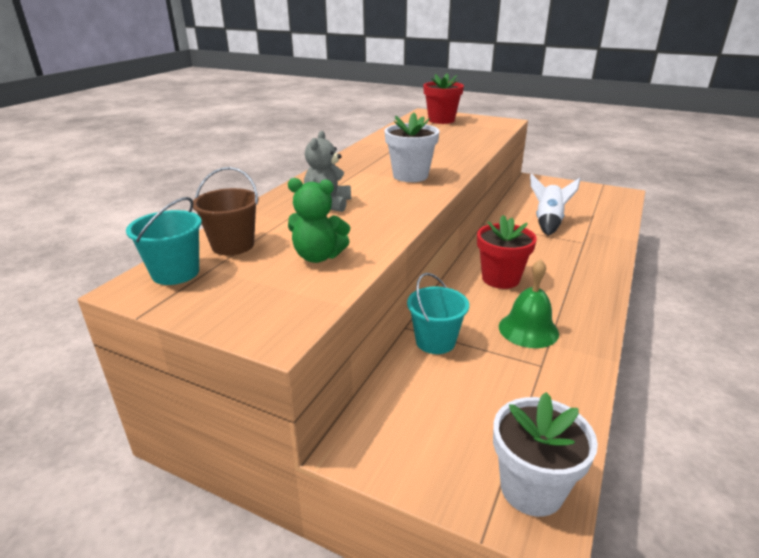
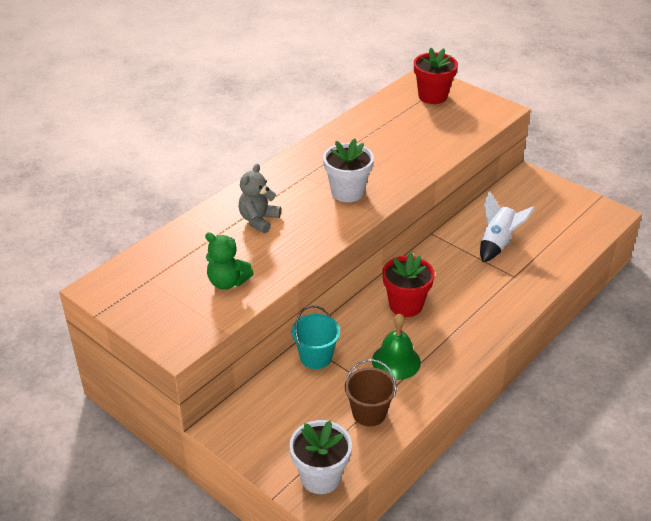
camera: 15 degrees right, 10 degrees up
(175, 273) = (124, 279): turquoise bucket -> none
(233, 245) = (170, 258): brown bucket -> brown bucket (369, 413)

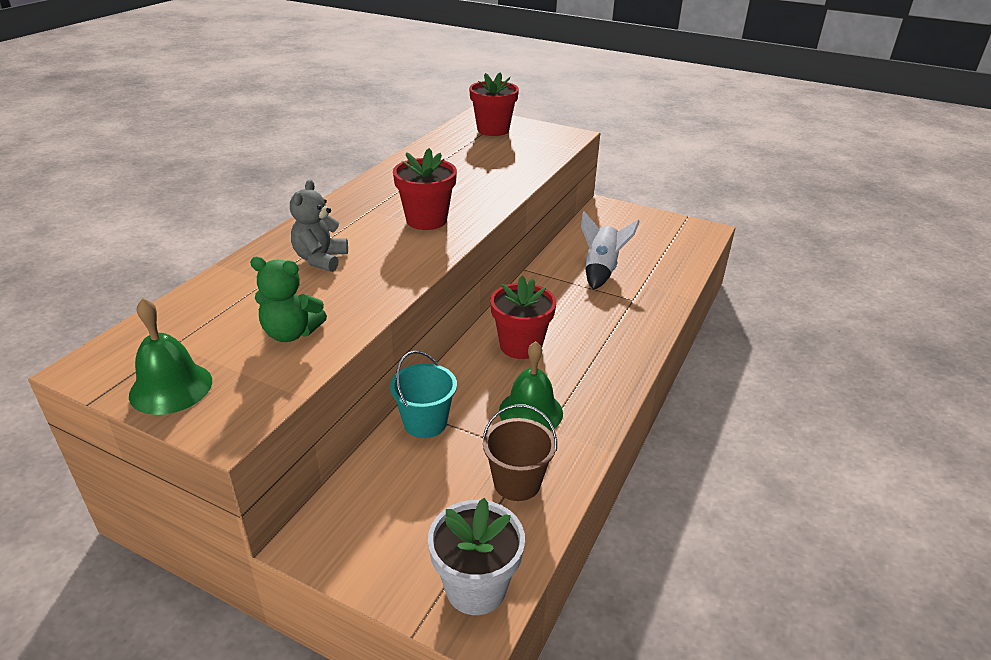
camera: 15 degrees left, 5 degrees down
(145, 312) = (171, 388): none -> green bell
(347, 192) = (426, 220): white flower pot -> red flower pot

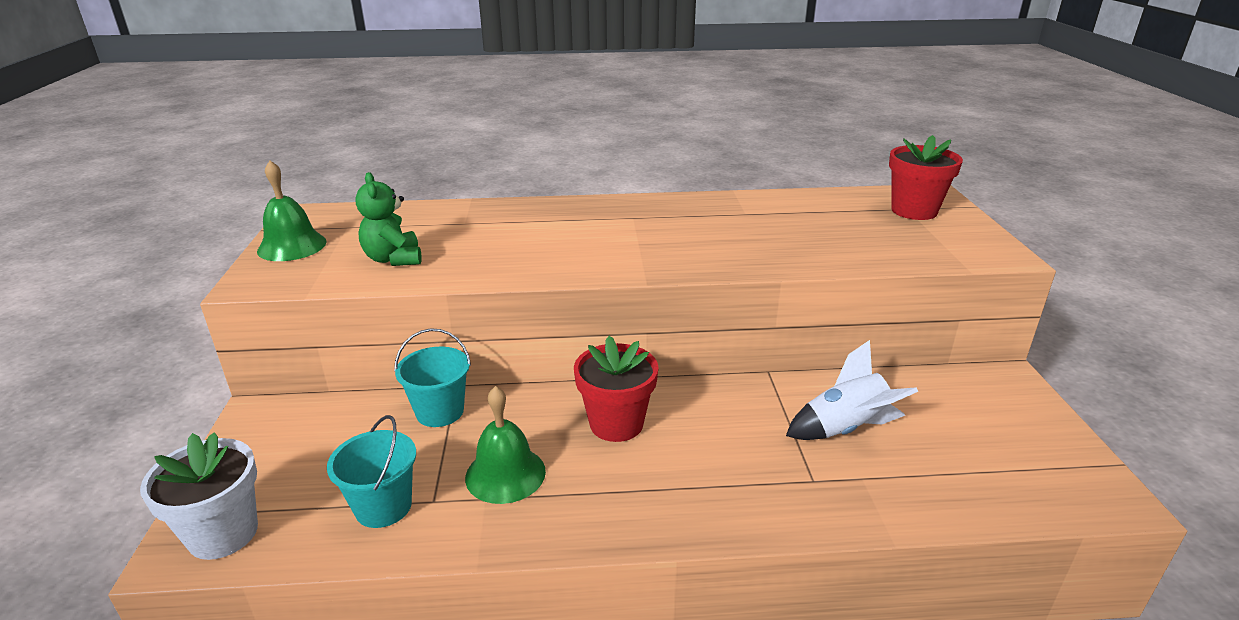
camera: 60 degrees right, 5 degrees down
(320, 259) = (520, 229): grey teddy bear -> none
(426, 220) = (651, 246): red flower pot -> none
(517, 483) = (383, 506): brown bucket -> turquoise bucket

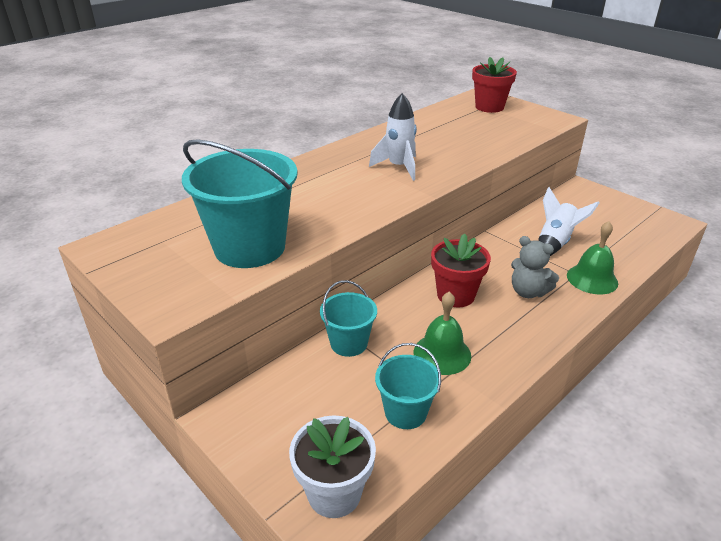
camera: 40 degrees left, 5 degrees up
(292, 246) = (145, 272): green bell -> green bell (592, 279)
(393, 259) = (250, 247): green teddy bear -> turquoise bucket
(665, 240) = (399, 167): none -> white rocket
(709, 466) = (528, 292): none -> grey teddy bear

